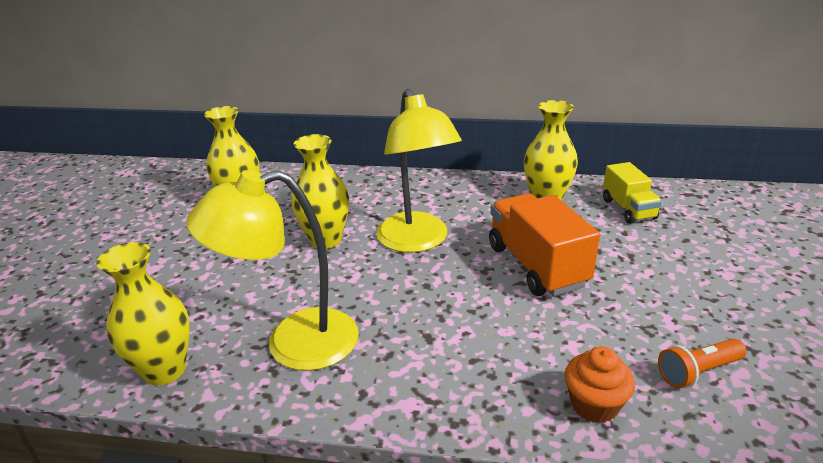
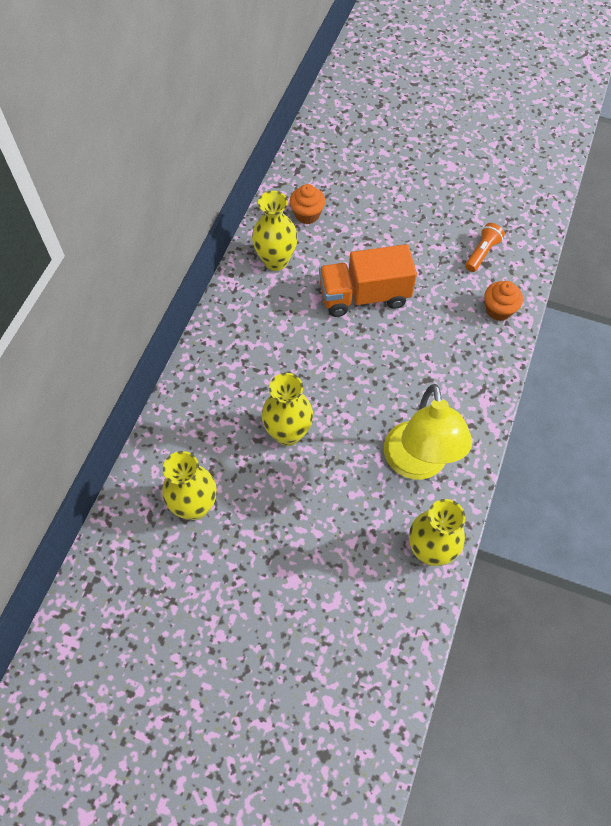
camera: 80 degrees left, 30 degrees up
(417, 241) = (310, 365): yellow lamp -> none
(628, 209) = (307, 214): yellow truck -> orange cupcake
(698, 372) = (482, 253): orange flashlight -> orange flashlight turned 135 degrees counterclockwise

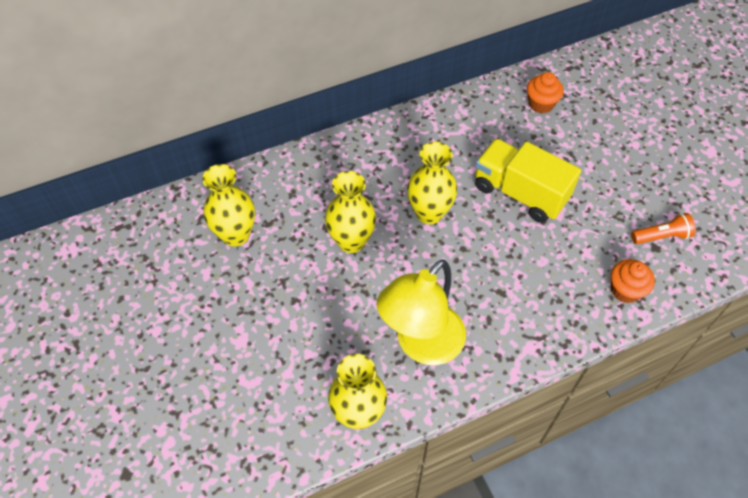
camera: 45 degrees right, 5 degrees down
(276, 261) = (479, 119): yellow vase -> yellow vase (429, 213)
(364, 296) = (520, 193): orange truck -> yellow truck

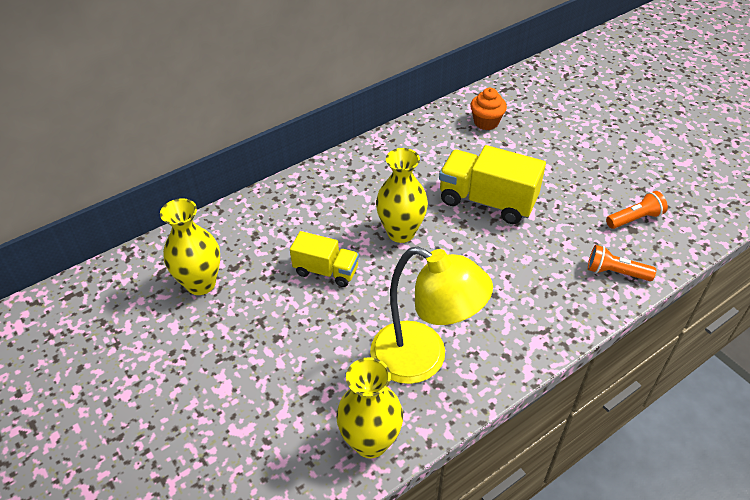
camera: 10 degrees left, 10 degrees down
(351, 241) = (326, 271): yellow vase -> yellow truck
(421, 345) = (423, 359): yellow lamp -> yellow lamp turned 90 degrees counterclockwise
(625, 290) = (615, 272): orange cupcake -> orange flashlight

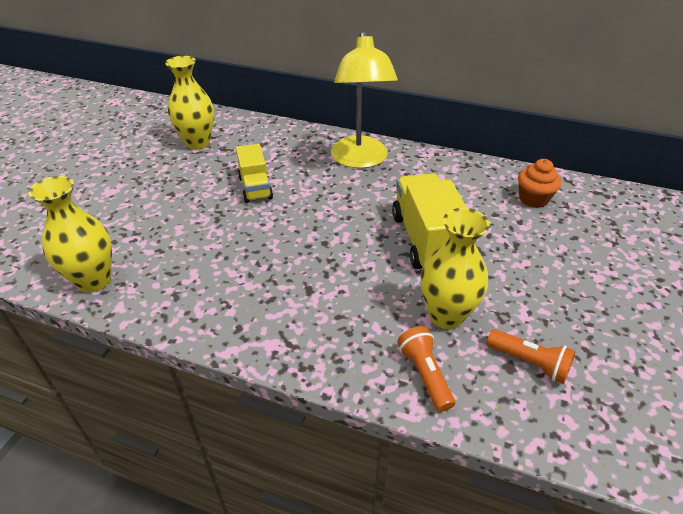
camera: 55 degrees right, 5 degrees down
(401, 232) = (333, 207): yellow vase -> yellow vase (446, 315)
(423, 359) = (198, 275): yellow lamp -> yellow lamp (360, 160)

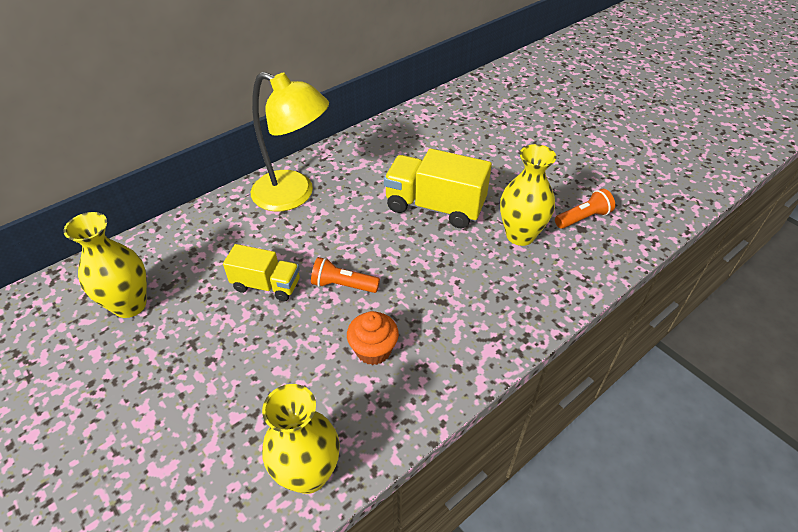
camera: 60 degrees left, 5 degrees up
(425, 374) = (567, 272): orange flashlight -> orange flashlight (343, 285)
(533, 199) = (433, 131): orange cupcake -> orange cupcake (373, 350)

